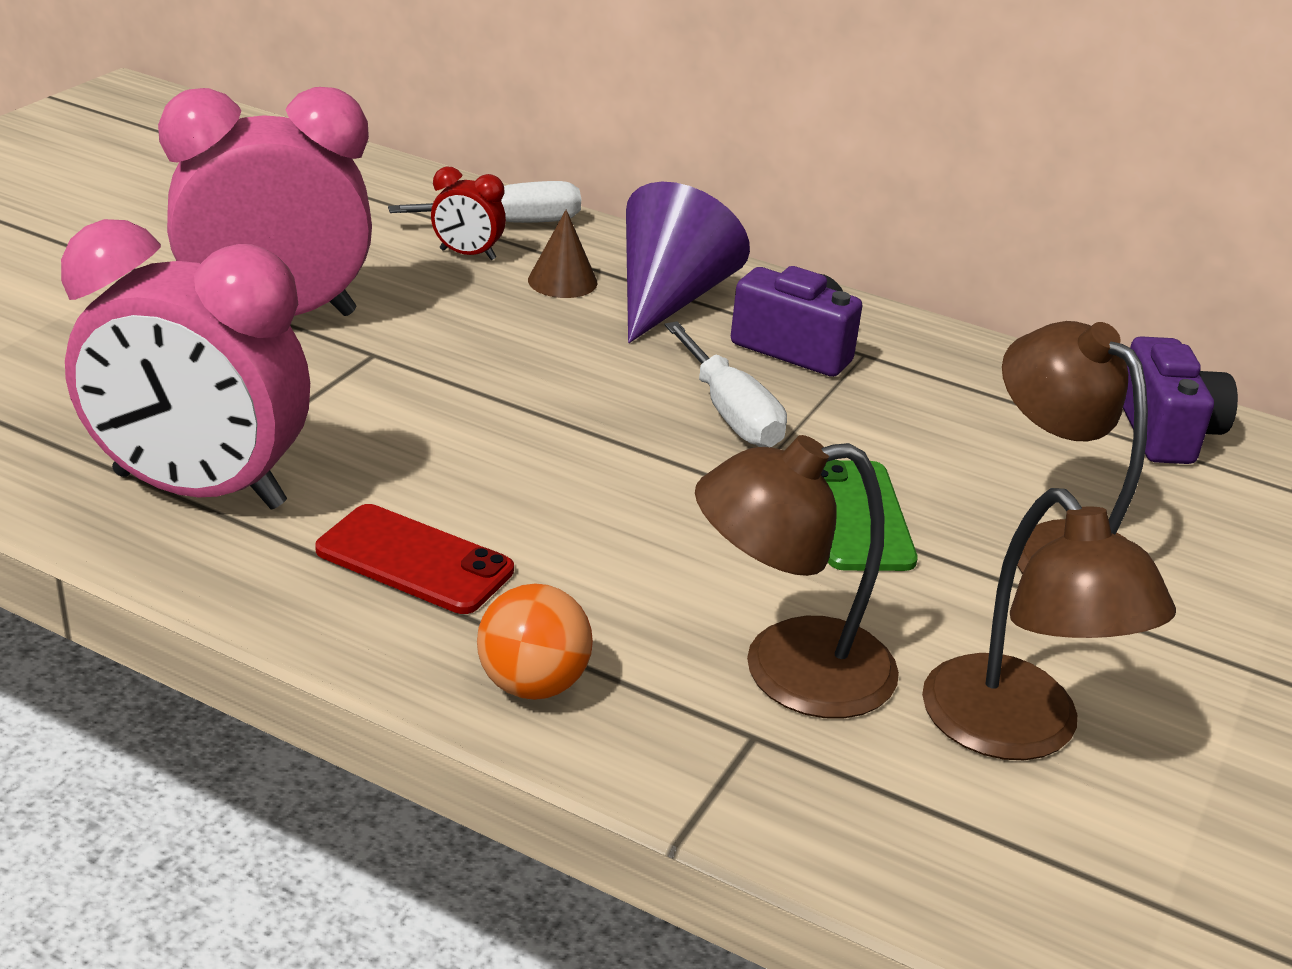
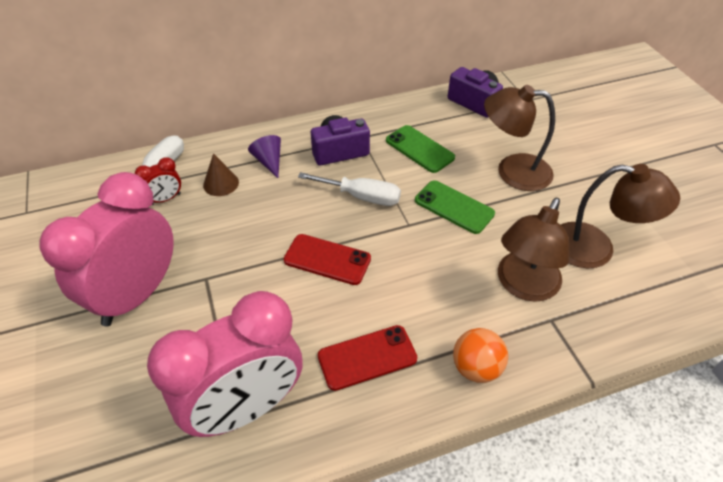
camera: 45 degrees left, 15 degrees up
(552, 439) = (327, 259): none -> red phone
(669, 298) = (269, 161): purple cone -> purple cone, size x0.53
(936, 422) = (419, 149): none -> green phone

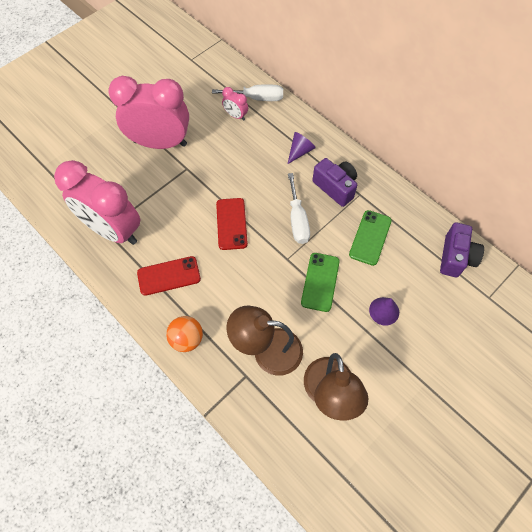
camera: 65 degrees right, 15 degrees up
(165, 199) = (235, 116): red clock -> pink clock
(221, 183) = (264, 136): brown cone -> none
(367, 357) = (169, 276): red phone -> red phone turned 60 degrees counterclockwise
(512, 171) = (384, 311): brown lamp -> purple cone

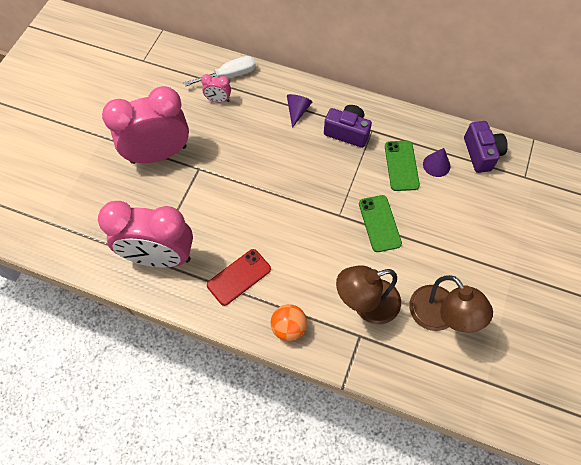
camera: 25 degrees left, 0 degrees up
(231, 224) = (271, 204): red phone -> none
(297, 220) = (329, 176): white screwdriver -> none
(384, 311) = (447, 225): purple cone -> purple cone (436, 165)

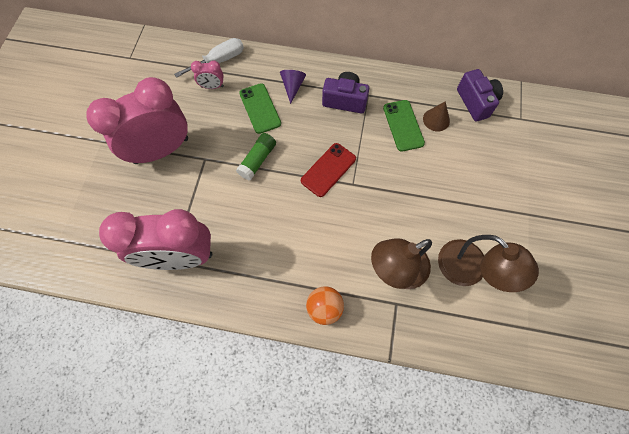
camera: 10 degrees left, 5 degrees up
(239, 277) = (265, 264): red phone -> red phone (328, 170)
(250, 178) = (257, 160): none -> green glue stick
(379, 223) = (393, 186): green phone -> green phone (260, 108)
(436, 165) = (436, 120): purple cone -> brown cone

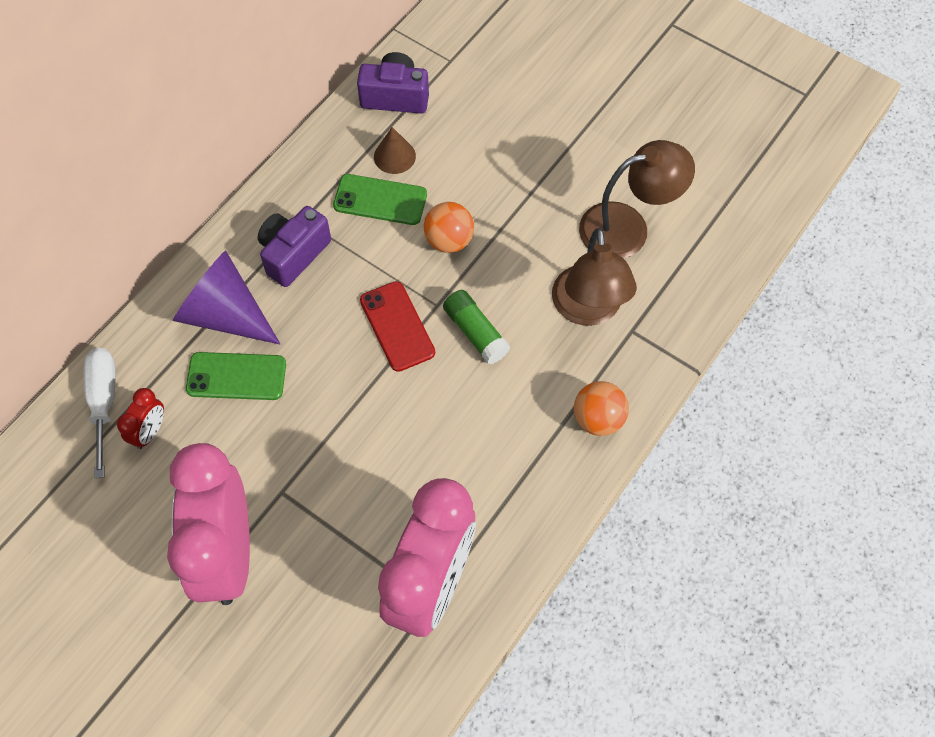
camera: 65 degrees left, 5 degrees down
(212, 86) = (150, 432): pink clock -> red clock
(257, 160) = (327, 415): green glue stick -> green glue stick (475, 332)
(292, 87) = (225, 314): purple cone -> purple cone, size x1.89
(398, 172) = (449, 240): none -> orange ball

